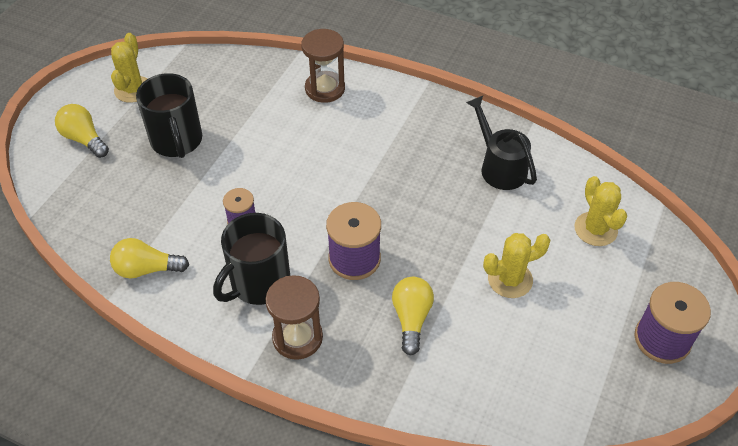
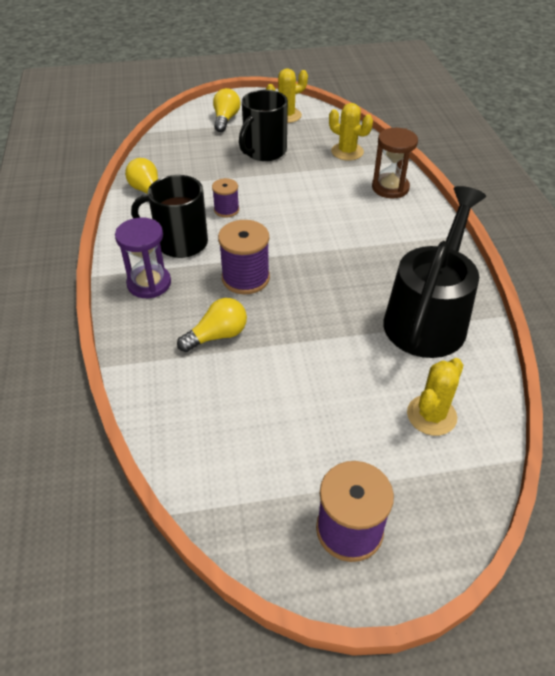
camera: 55 degrees right, 5 degrees down
(297, 337) = (149, 283): brown hourglass -> purple hourglass
(499, 166) = (429, 316): black watering can -> black watering can, size x1.67
(510, 279) = (312, 379): yellow cactus -> yellow cactus (347, 152)

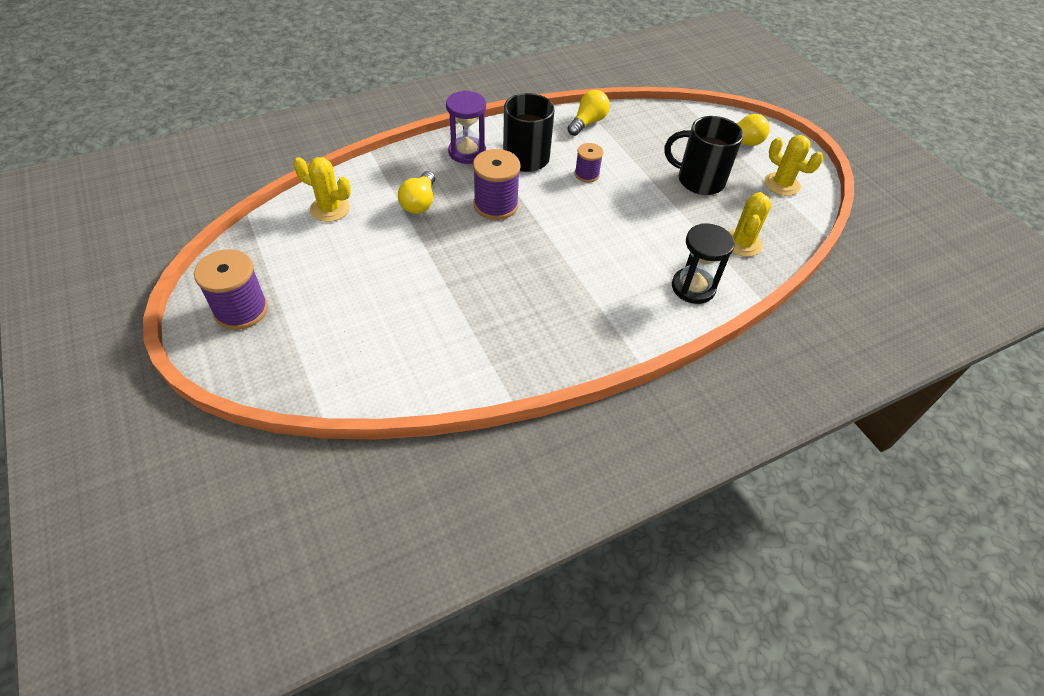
camera: 70 degrees right, 5 degrees up
(217, 336) = (419, 202): yellow light bulb -> yellow light bulb turned 60 degrees clockwise
(390, 188) = (693, 287): brown hourglass -> black hourglass
(429, 316) = (490, 339): black watering can -> none
(431, 415) = (362, 351): yellow cactus -> yellow cactus (330, 209)

